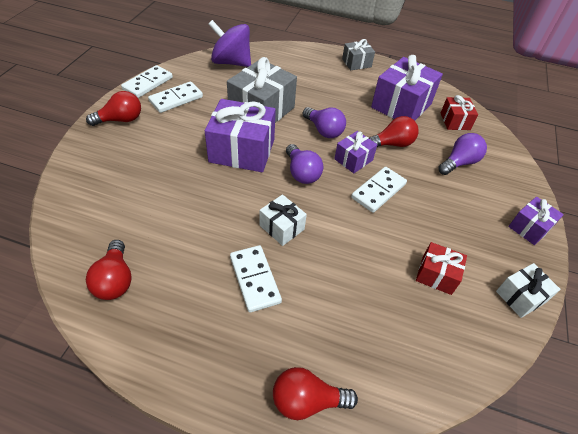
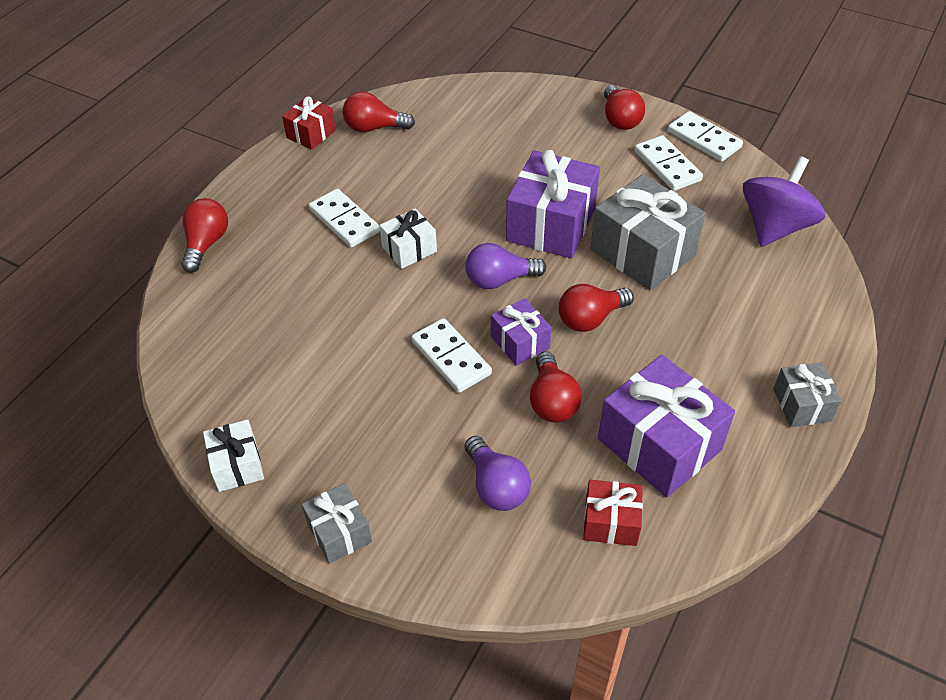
camera: 105 degrees right, 0 degrees up
(255, 279) = (344, 221): white domino -> white domino turned 60 degrees clockwise
(324, 130) = (590, 318): purple light bulb -> red light bulb
(436, 275) = (297, 383): red gift -> red gift (311, 134)
(529, 228) = (339, 532): purple gift -> grey gift

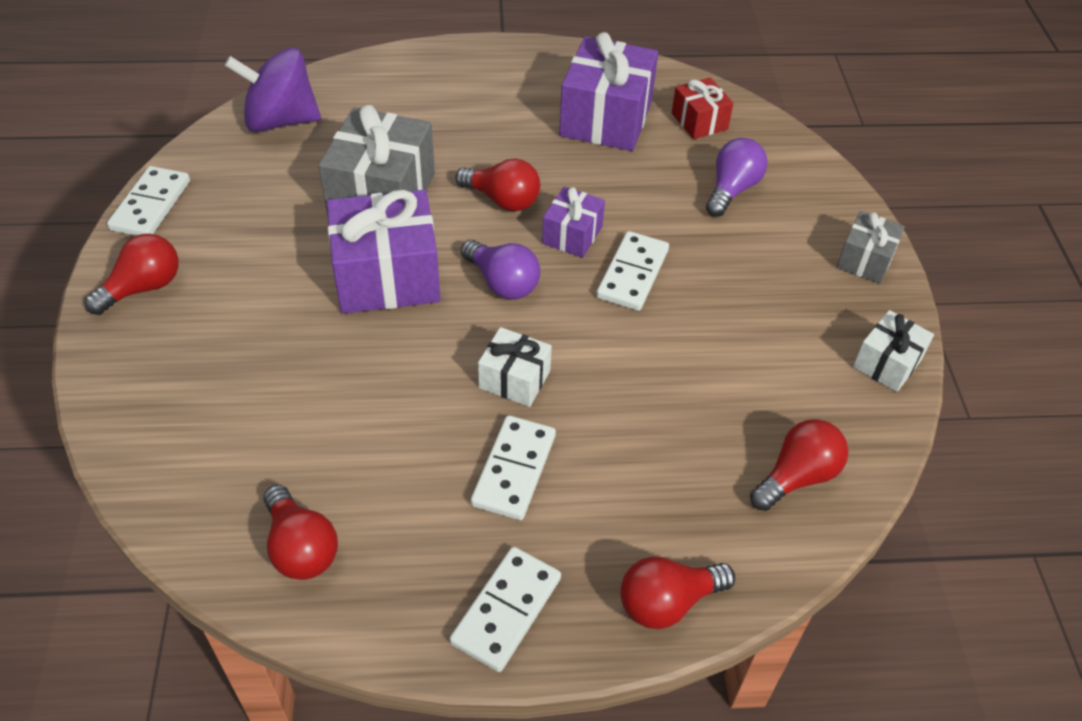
camera: 125 degrees left, 0 degrees up
(311, 134) = (362, 625): red gift -> none
(552, 401) = (619, 190): red light bulb -> red light bulb (797, 476)
(667, 166) = (221, 219): white domino -> white domino (506, 611)
(802, 405) = (499, 60): grey gift -> none

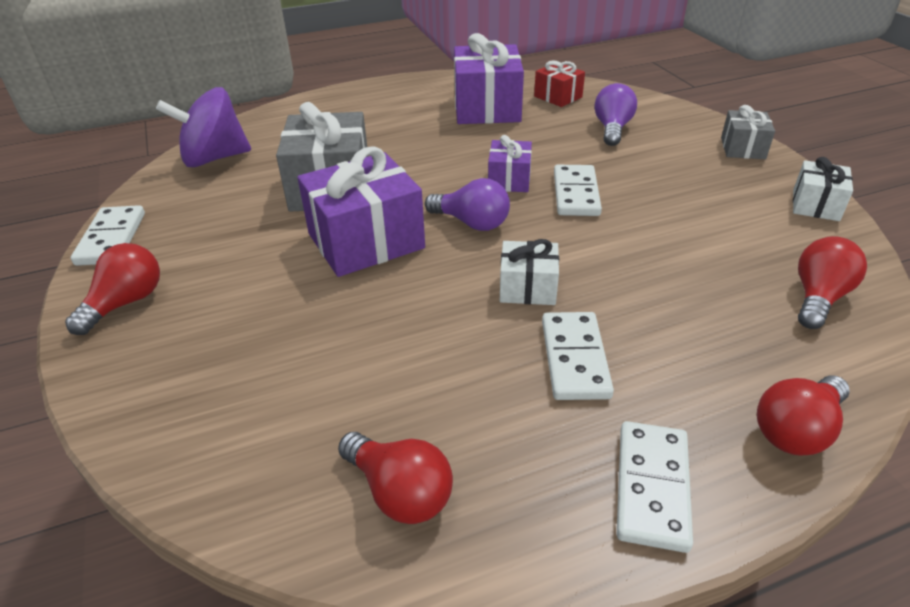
camera: 15 degrees left, 10 degrees down
(502, 200) = (437, 170): red light bulb -> none

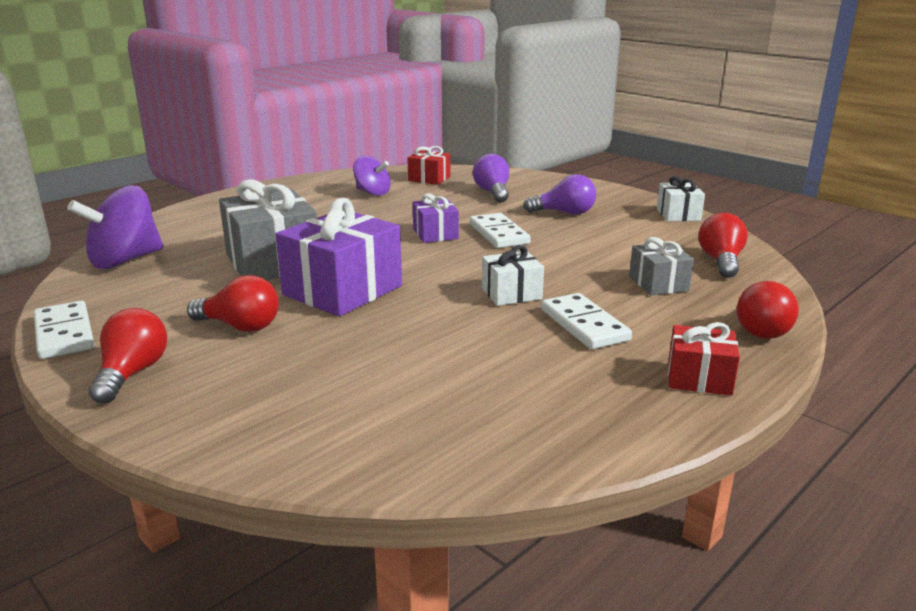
camera: 25 degrees left, 15 degrees down
(400, 492) = (520, 427): red light bulb -> red light bulb (240, 326)
(472, 223) = (428, 264): purple light bulb -> purple light bulb (564, 213)
(487, 108) = (372, 193): purple gift -> purple spinning top
(652, 487) = (699, 378): white domino -> red gift
(743, 148) = (601, 191): grey gift -> grey gift (658, 283)

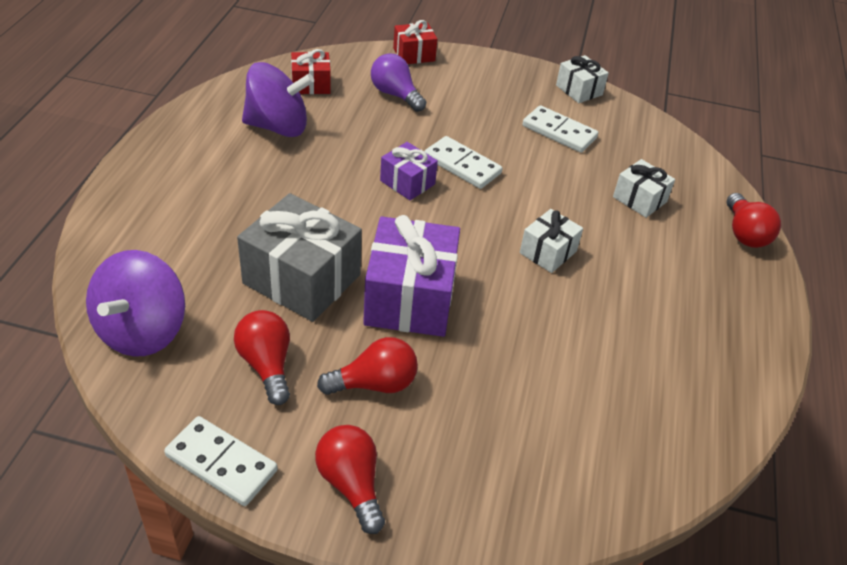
camera: 35 degrees left, 20 degrees up
(372, 193) = (278, 127): purple spinning top -> purple spinning top, size x1.60
(564, 213) = (488, 113): purple light bulb -> none
(584, 325) = (632, 274): white domino -> white domino (559, 132)
(658, 283) = (639, 199): grey gift -> white gift
(699, 378) = (747, 307): red gift -> red gift (414, 54)
(721, 261) = (658, 153): red light bulb -> red light bulb (266, 365)

